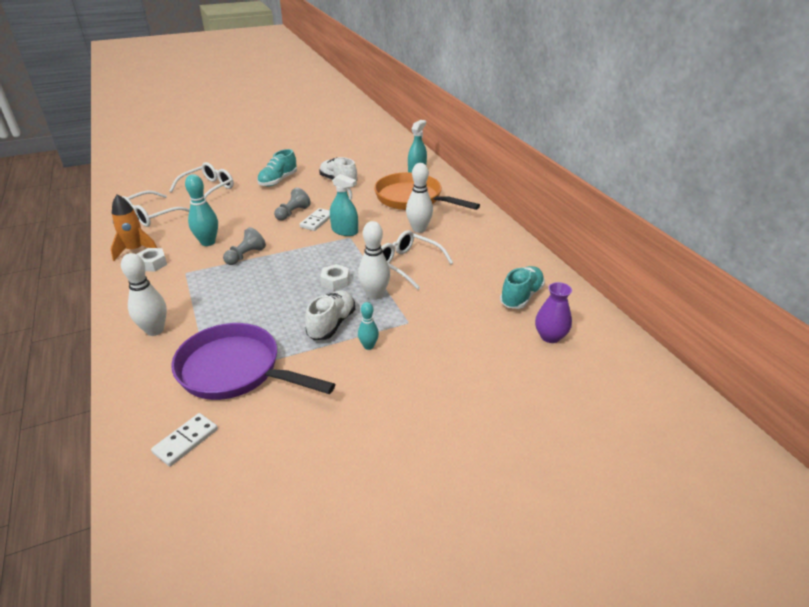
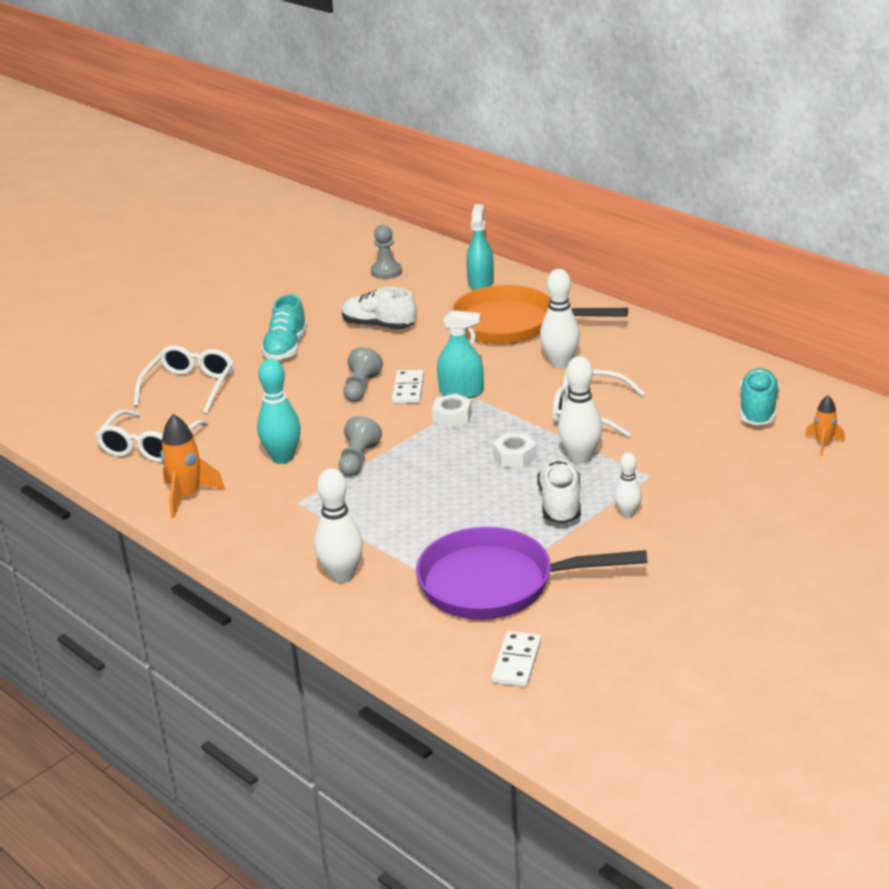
camera: 20 degrees left, 5 degrees down
(152, 264) = (237, 505): white nut -> white nut (452, 417)
(368, 346) = (627, 513): turquoise bowling pin -> white bowling pin
(372, 153) = (386, 272): none -> grey pawn
(550, 336) = (823, 444): purple vase -> orange rocket

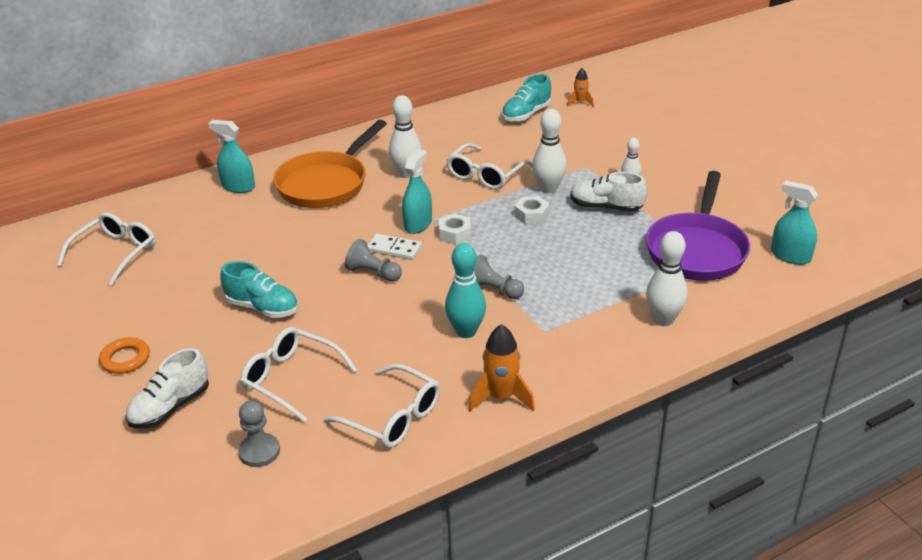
camera: 75 degrees left, 5 degrees up
(198, 310) = (125, 359): none -> orange ring
(342, 262) = (116, 253): none -> white glasses
(379, 326) = (267, 249): white shoe -> white shoe (170, 407)
(386, 272) = (164, 231): grey pawn -> grey pawn (259, 451)
(516, 662) = (790, 256): white domino -> turquoise spray bottle
(758, 410) = (526, 114): turquoise shoe -> turquoise shoe turned 75 degrees counterclockwise

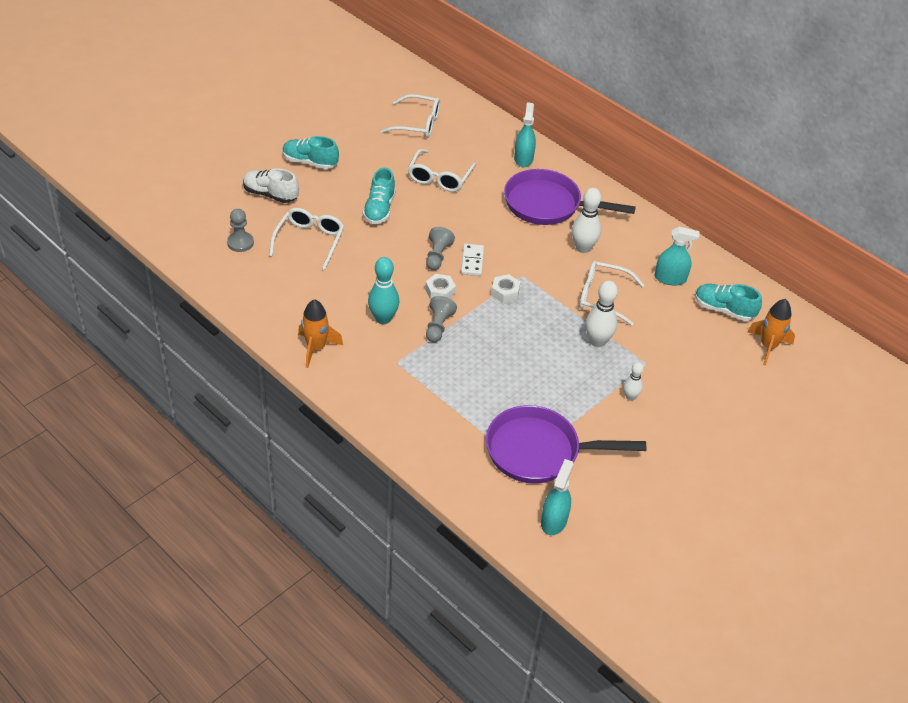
camera: 70 degrees right, 10 degrees up
(125, 359) = (310, 162): orange ring -> turquoise shoe
(326, 184) = (547, 205): orange pan -> purple pan
(393, 417) = (284, 297): white glasses -> white glasses (439, 177)
(418, 224) = (511, 268): turquoise spray bottle -> turquoise spray bottle (670, 278)
(531, 215) = (550, 335): white nut -> white nut (440, 291)
(580, 103) = (768, 346): orange rocket -> orange rocket, size x1.68
(606, 207) = (583, 383): white shoe -> none
(663, 319) = (431, 433): white bowling pin -> none

